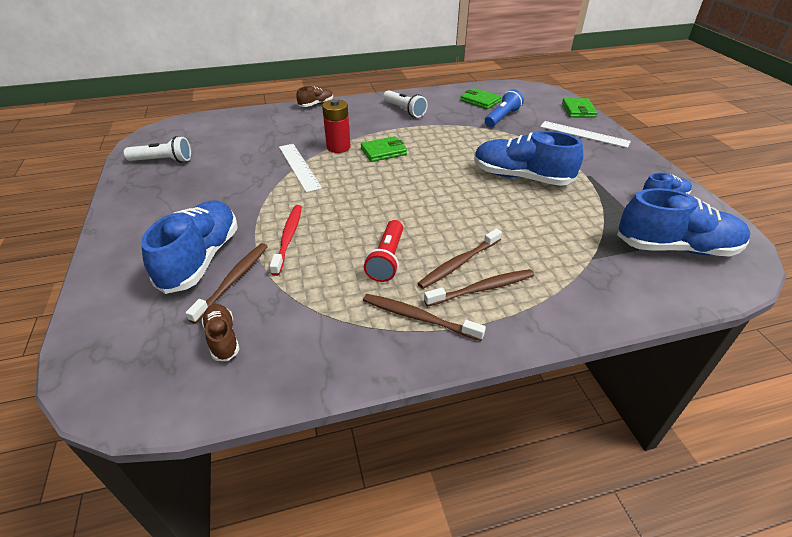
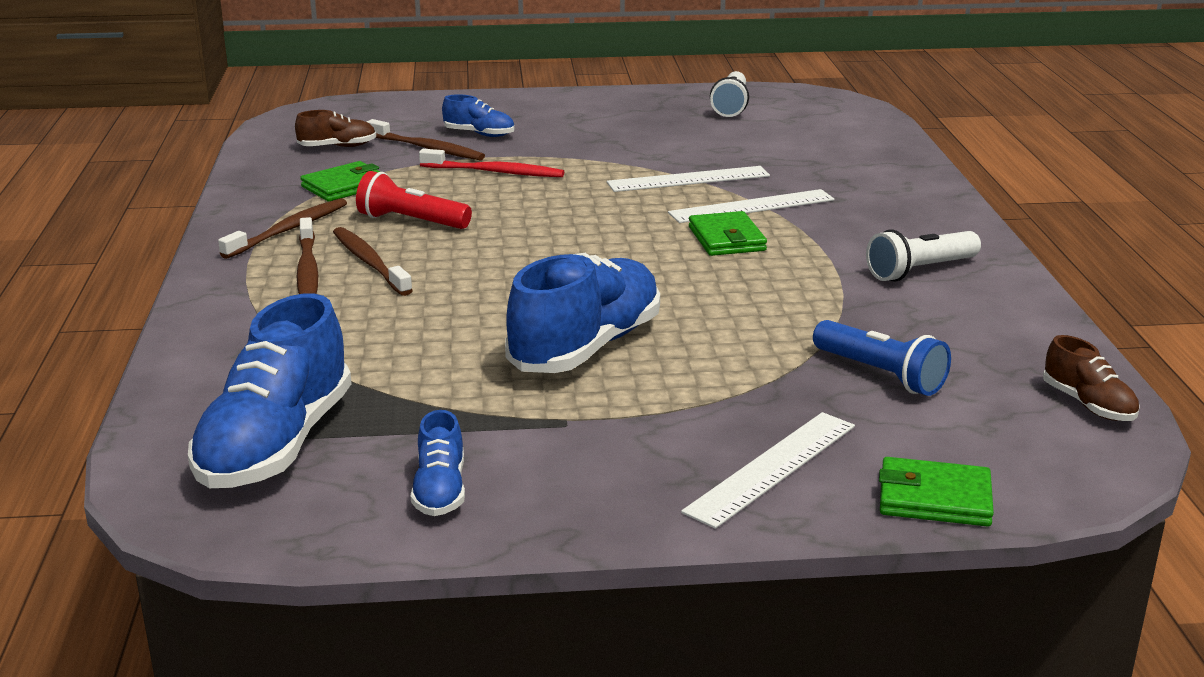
camera: 100 degrees right, 15 degrees down
(201, 258) = (479, 134): blue shoe -> blue shoe, size x0.49
(316, 104) = (947, 195): brown shoe -> brown shoe (1088, 405)
(338, 147) = (752, 206): red battery -> white ruler
(480, 101) = (989, 362): green wallet -> green wallet (345, 186)

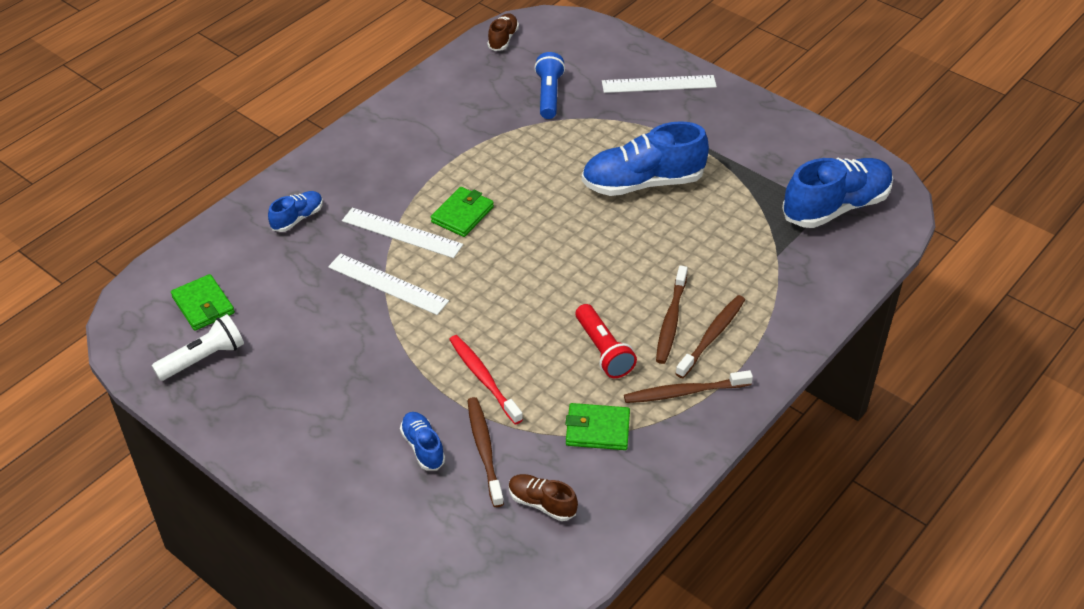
camera: 135 degrees left, 20 degrees up
(440, 491) = (791, 145): blue shoe -> blue shoe (297, 218)
(920, 270) = (420, 133): white flashlight -> none
(934, 498) = (624, 43): green wallet -> green wallet (203, 305)

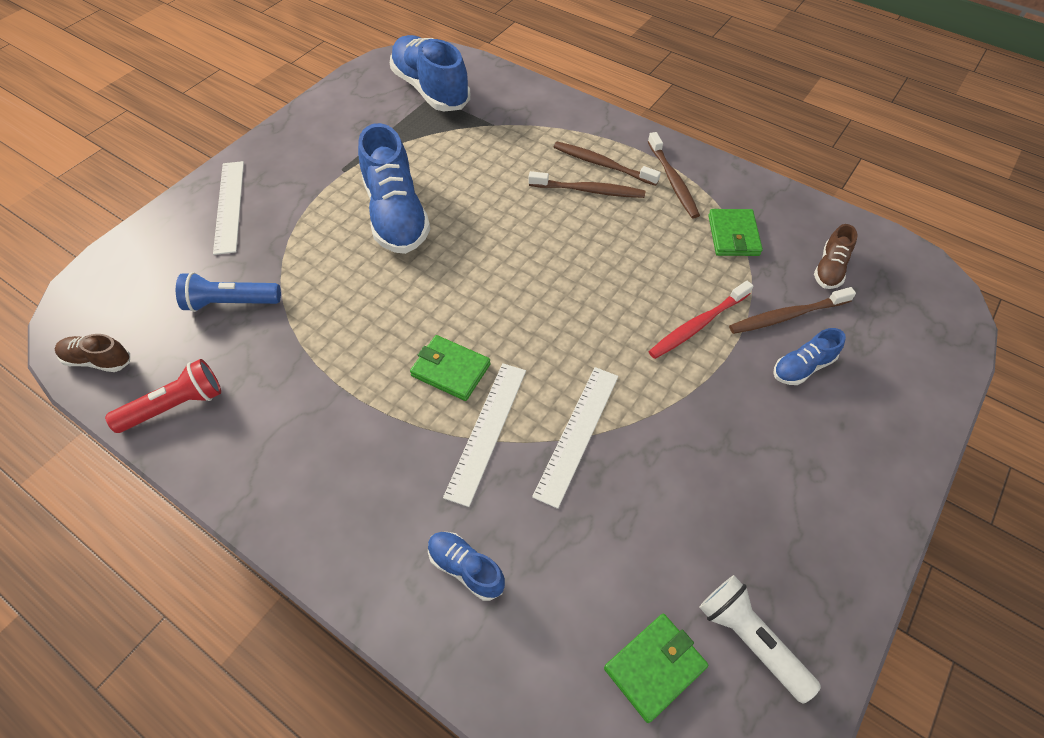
camera: 95 degrees left, 10 degrees up
(603, 350) = (637, 235): red flashlight -> red flashlight (175, 406)

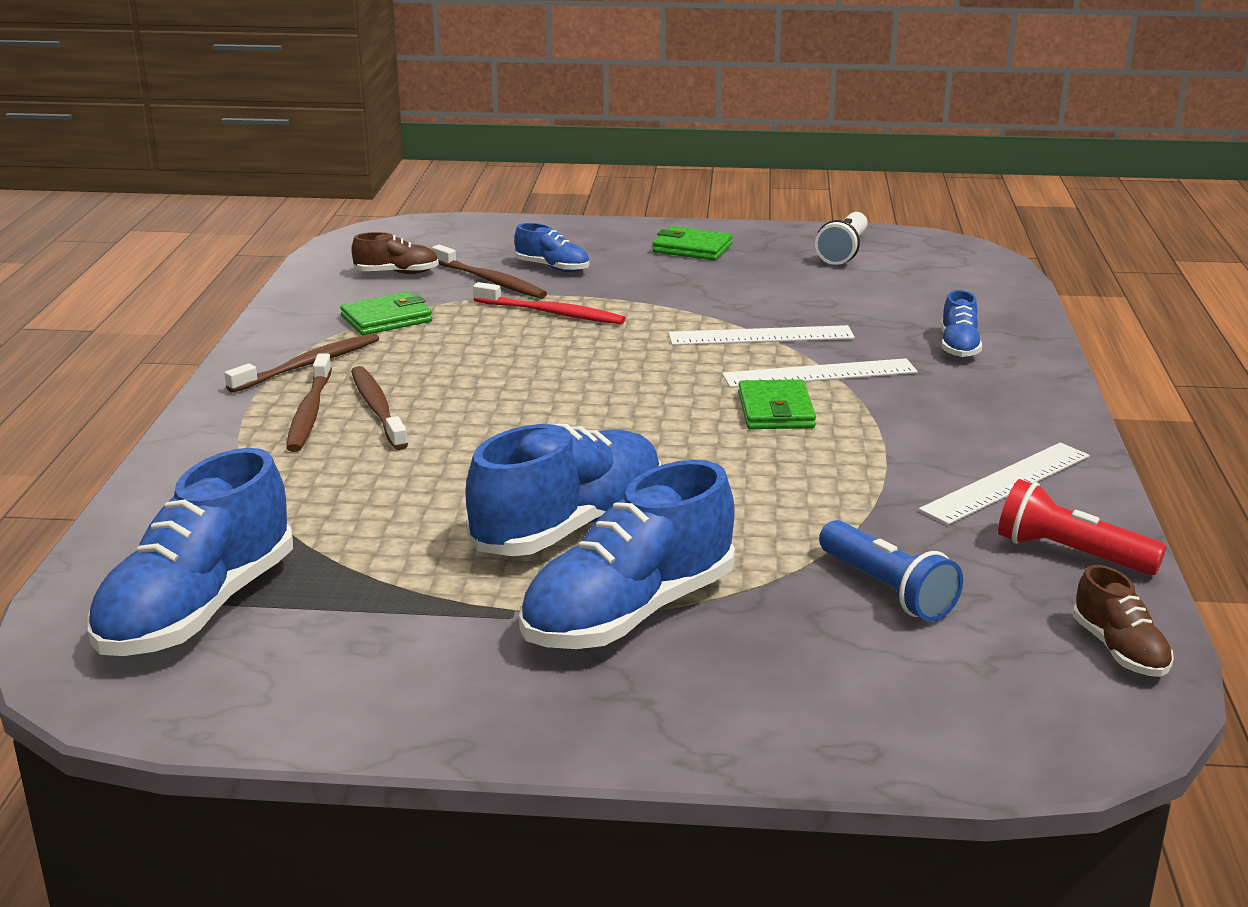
camera: 120 degrees left, 30 degrees down
(229, 206) = (718, 691): white ruler -> white ruler (1006, 483)
(306, 204) = (629, 613): none -> blue shoe
(654, 667) = (914, 273): green wallet -> green wallet (692, 248)

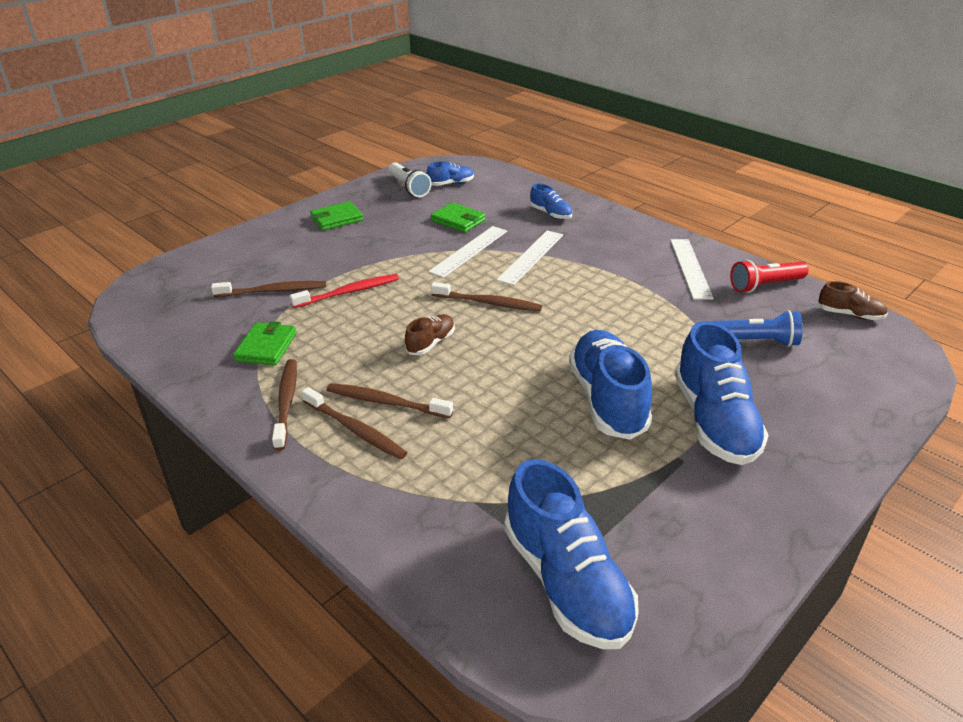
camera: 50 degrees left, 10 degrees up
(397, 273) = (205, 315): brown shoe -> brown shoe (431, 343)
(552, 268) = (290, 265): blue shoe -> blue shoe (451, 184)
(662, 388) = (489, 303): none -> brown toothbrush
(775, 410) = (554, 285): green wallet -> green wallet (458, 220)

